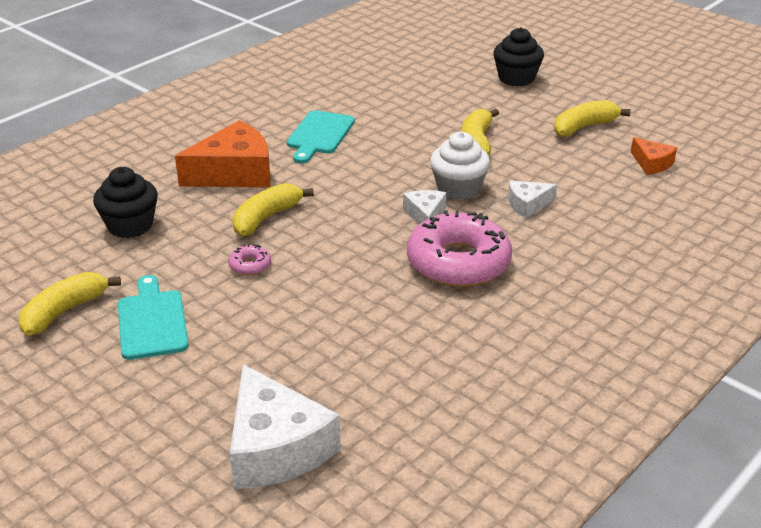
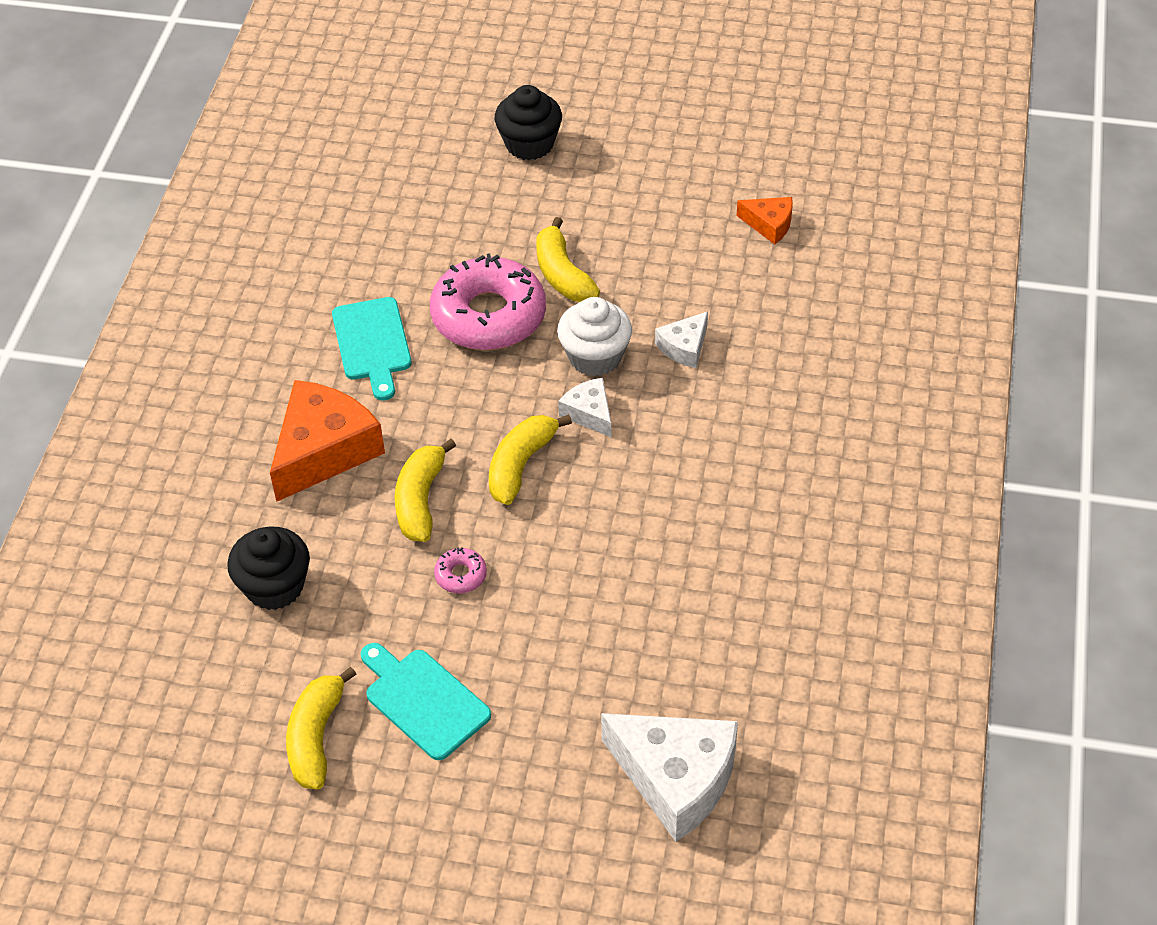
camera: 30 degrees left, 15 degrees up
(458, 262) = (672, 464): pink donut -> pink donut (488, 316)
(584, 127) = (662, 197): yellow banana -> yellow banana (521, 465)

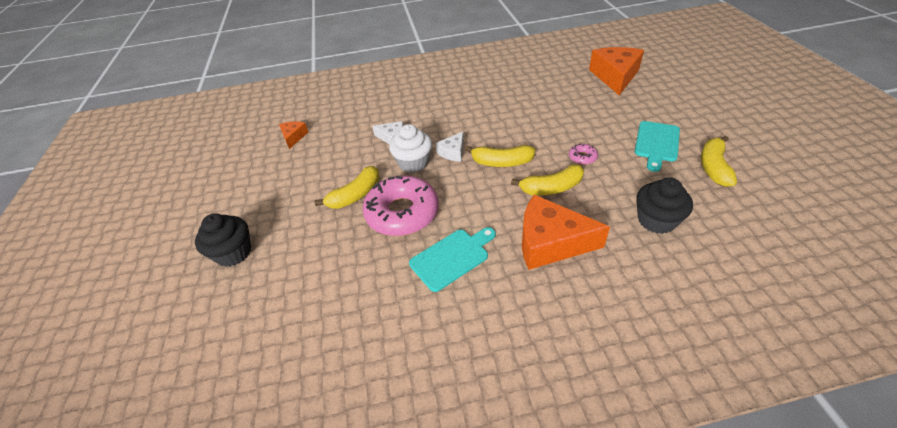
camera: 110 degrees left, 5 degrees down
(316, 737) = (713, 167): yellow banana -> yellow banana turned 120 degrees clockwise
(676, 778) = (615, 76): white cheese -> orange cheese

